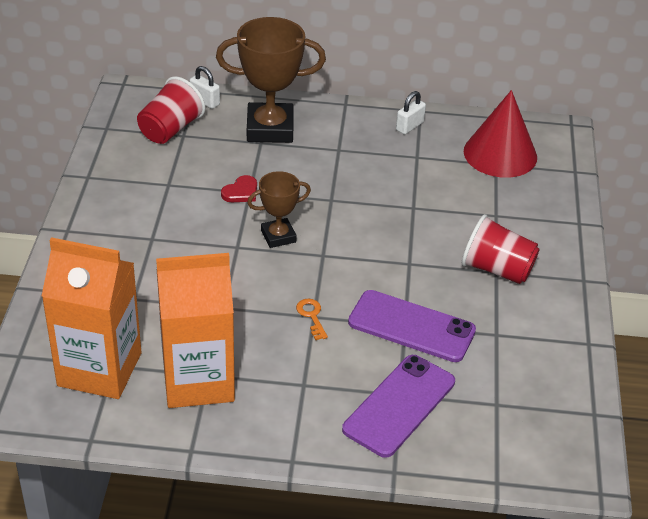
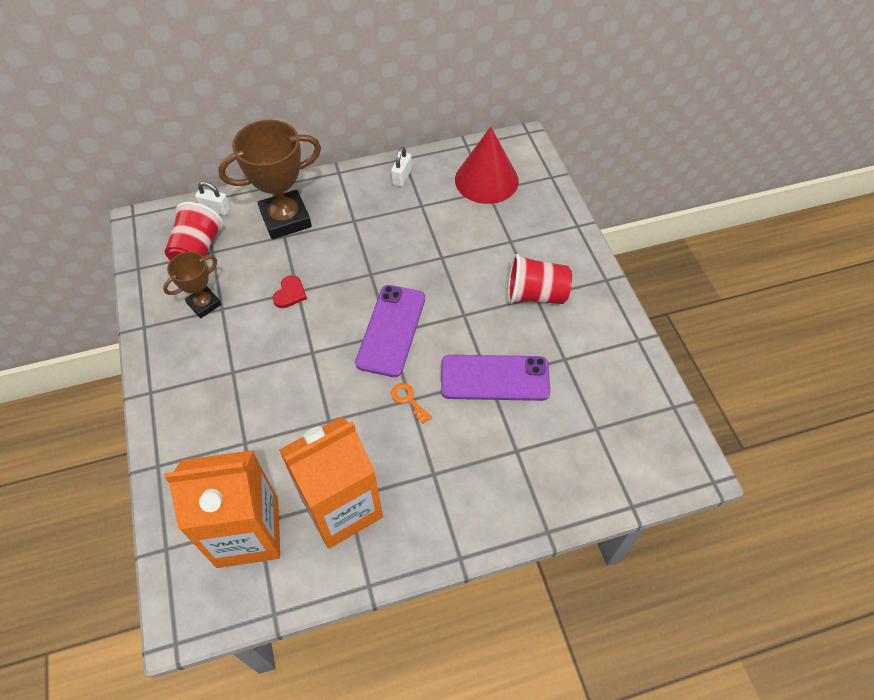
camera: 20 degrees left, 15 degrees up
(278, 236) = (343, 328): brown trophy -> brown trophy (204, 304)
(399, 405) = (521, 462): purple phone -> purple phone (391, 330)

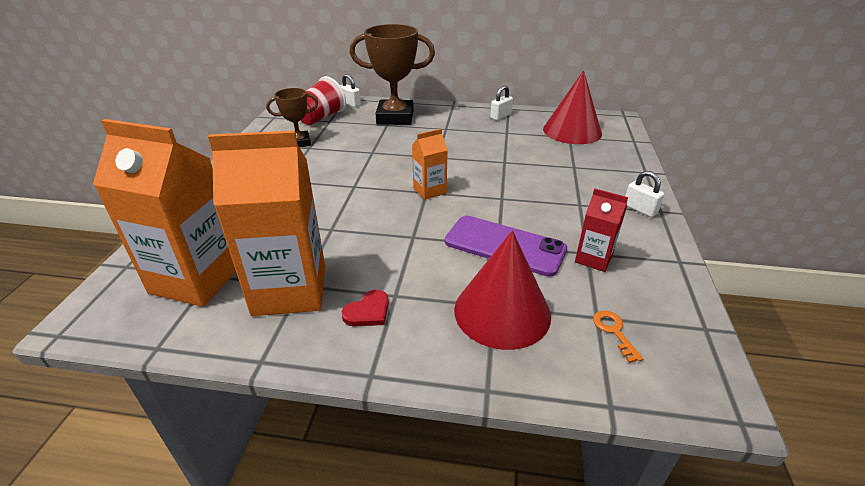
camera: 25 degrees right, 20 degrees down
(290, 293) = (365, 152): red heart -> red heart (368, 311)
(391, 330) = (429, 191): purple phone -> orange carton
(408, 400) = (411, 236): orange key -> orange key (614, 332)
(525, 454) = (502, 312): none -> red cone
(535, 294) = (580, 203): red cup -> none
(572, 364) = (593, 259): none -> red carton
(588, 284) = (640, 209): none -> white padlock

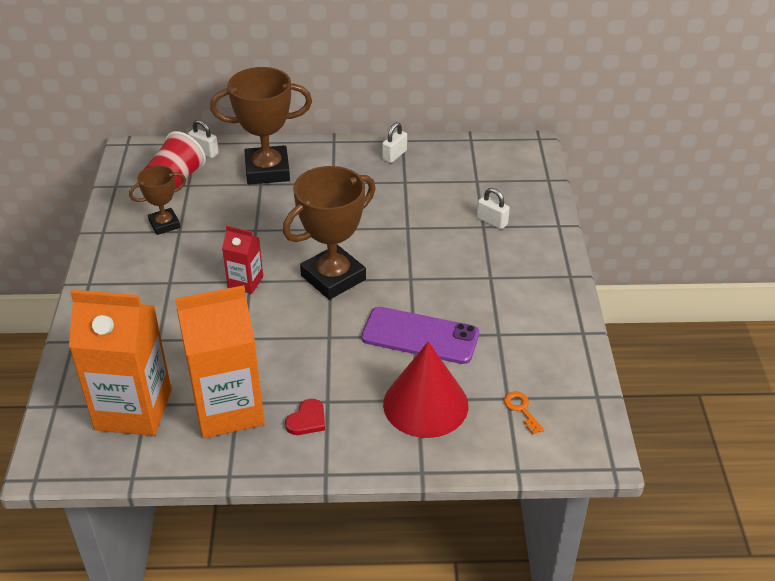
camera: 10 degrees left, 5 degrees up
(429, 191) = (333, 277): orange carton -> brown trophy
(572, 131) = (479, 171): red cone -> none
(593, 259) = (504, 340): red carton -> red carton (245, 282)
(640, 209) = (549, 276): white padlock -> white padlock (492, 221)

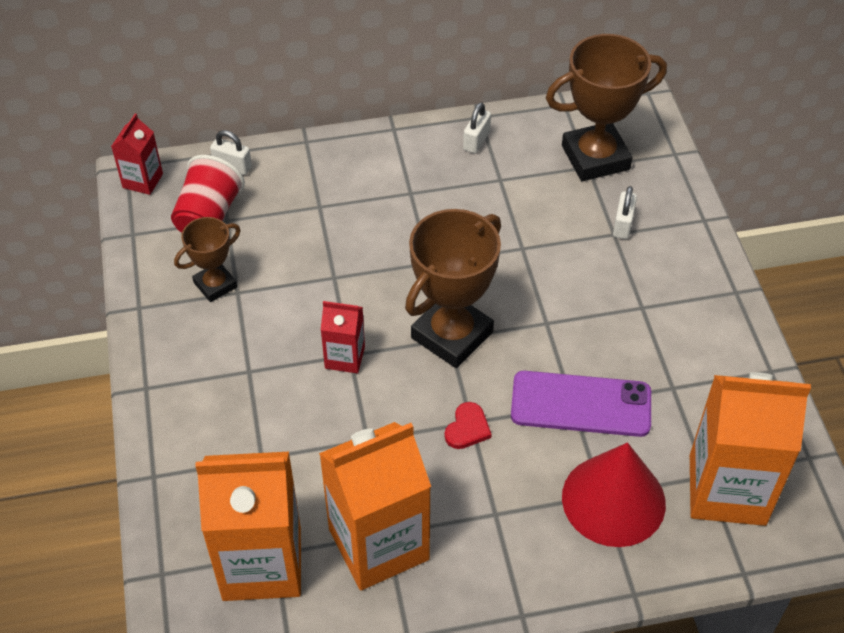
camera: 10 degrees left, 10 degrees up
(135, 154) = (142, 181): none -> red carton
(267, 170) = (322, 185): brown trophy -> brown trophy (595, 157)
(307, 420) = (479, 544): red heart -> red heart (467, 428)
(492, 221) = (623, 225): white padlock -> white padlock turned 75 degrees clockwise
(521, 409) = (727, 489): orange key -> orange carton

